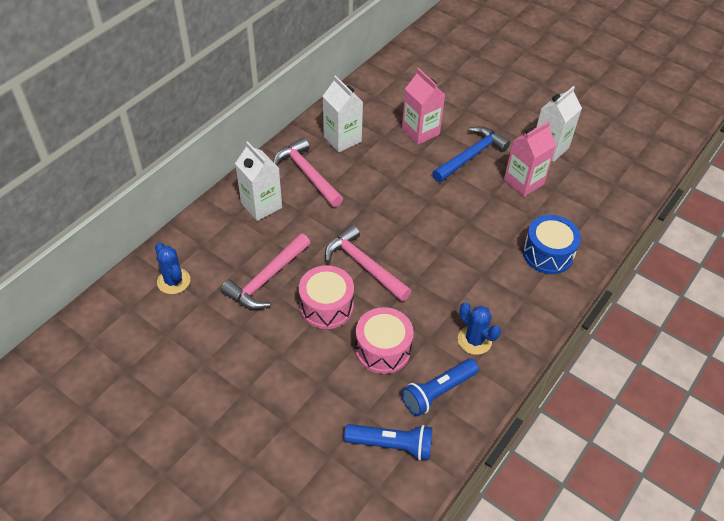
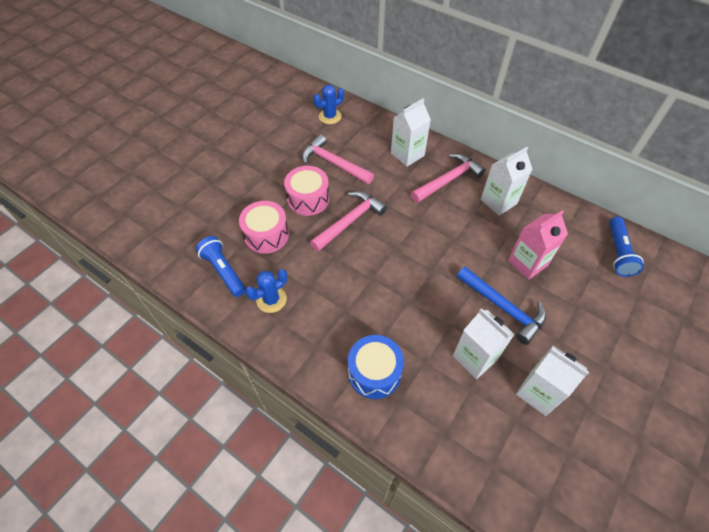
camera: 90 degrees right, 5 degrees up
(391, 445) = (183, 241): blue flashlight -> blue flashlight (618, 252)
(523, 182) = (475, 357): pink carton -> white carton

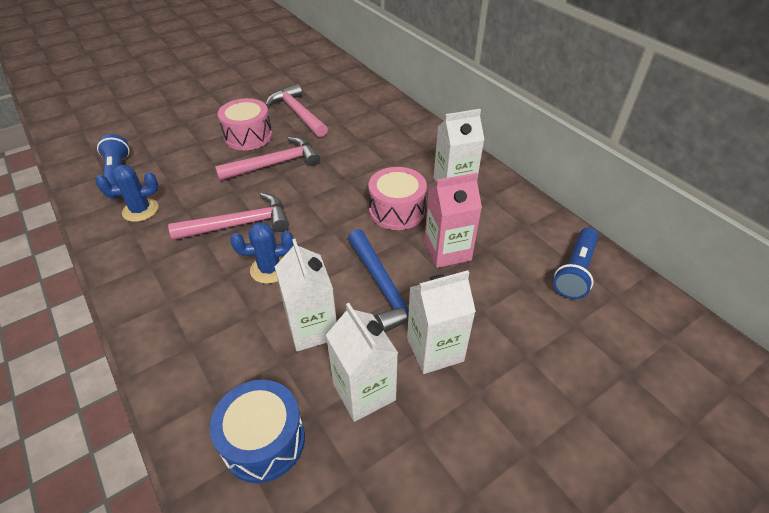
camera: 20 degrees right, 10 degrees down
(266, 235) = (183, 156): pink drum -> pink drum (397, 210)
(330, 116) = (324, 76): blue cactus -> blue cactus (270, 269)
(374, 372) = (187, 307): blue drum -> blue drum (264, 441)
(407, 154) = (380, 122): white carton -> white carton (435, 349)
(448, 180) = (409, 152): pink hammer -> pink hammer (239, 224)

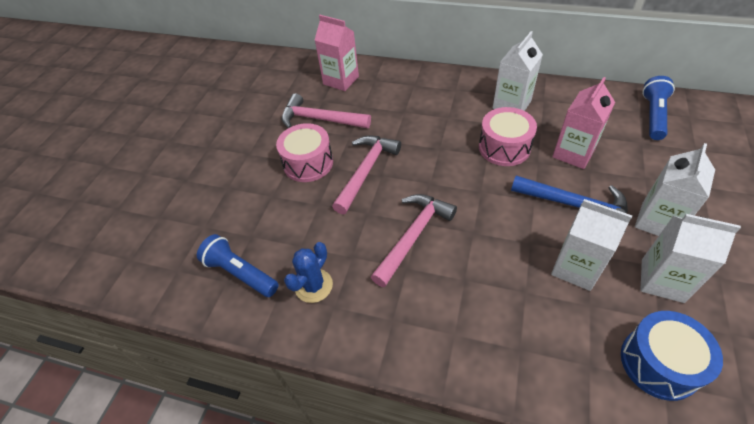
camera: 35 degrees left, 5 degrees up
(270, 269) = (487, 251): blue cactus -> none
(351, 95) = (341, 80): none -> pink carton
(575, 271) = (653, 116): blue flashlight -> blue flashlight turned 150 degrees counterclockwise

